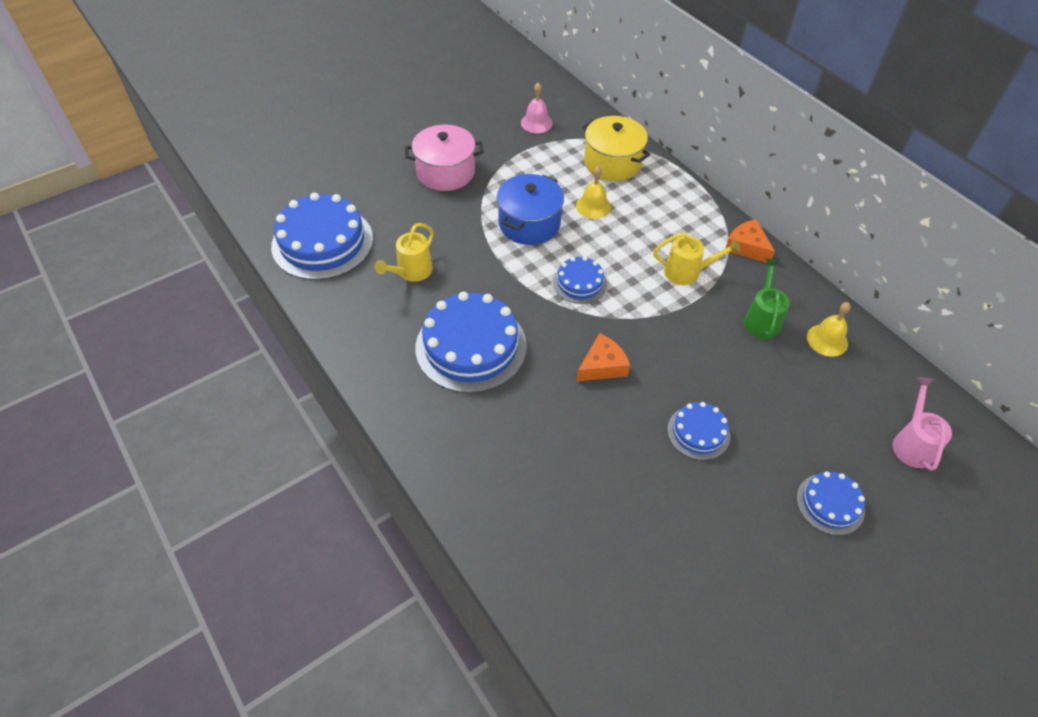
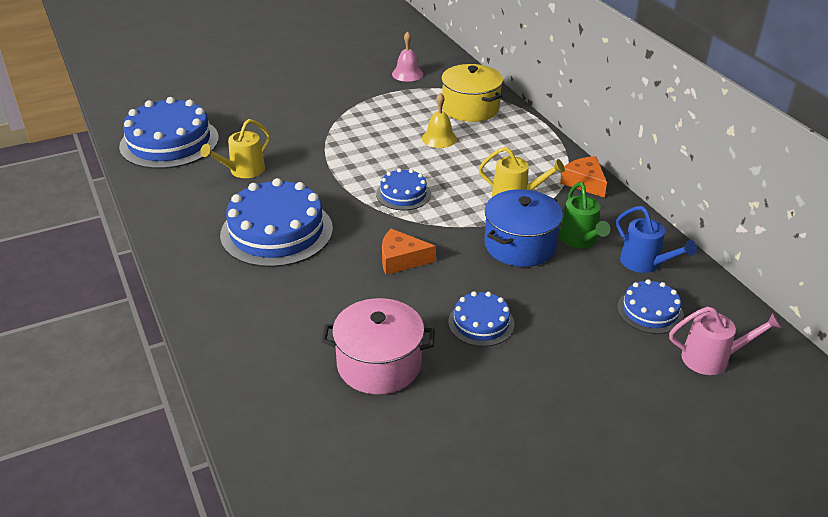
camera: 10 degrees right, 15 degrees down
(445, 172) = (306, 102): pink pot -> pink pot (379, 364)
(529, 224) = (371, 146): blue pot -> blue pot (520, 245)
(602, 366) = (401, 259): orange cheese -> orange cheese turned 150 degrees counterclockwise
(761, 319) = (580, 240): green watering can -> green watering can turned 150 degrees clockwise
(827, 340) = (645, 263): yellow bell -> blue watering can
(830, 504) = (603, 399): blue cake -> blue cake (650, 311)
(912, 443) = (712, 358): pink watering can -> pink watering can turned 75 degrees clockwise

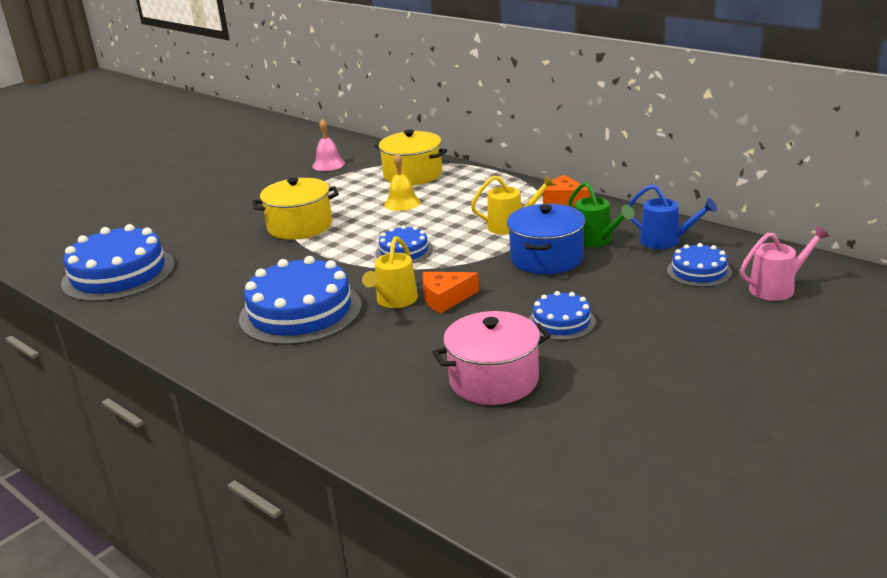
camera: 20 degrees left, 10 degrees down
(243, 171) = (222, 276): yellow watering can -> yellow watering can (394, 301)
(338, 137) = (300, 226): none -> yellow pot

